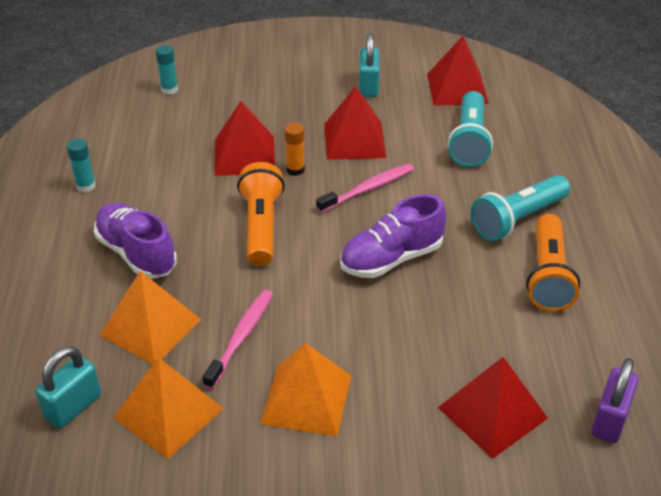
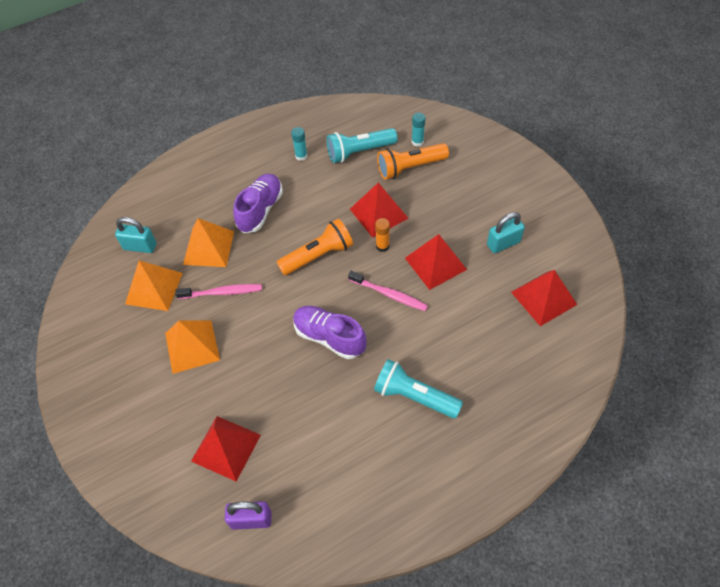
camera: 65 degrees right, 15 degrees up
(469, 141) = (483, 332): turquoise flashlight -> turquoise flashlight (359, 152)
(548, 276) = (366, 437): orange flashlight -> orange flashlight (410, 168)

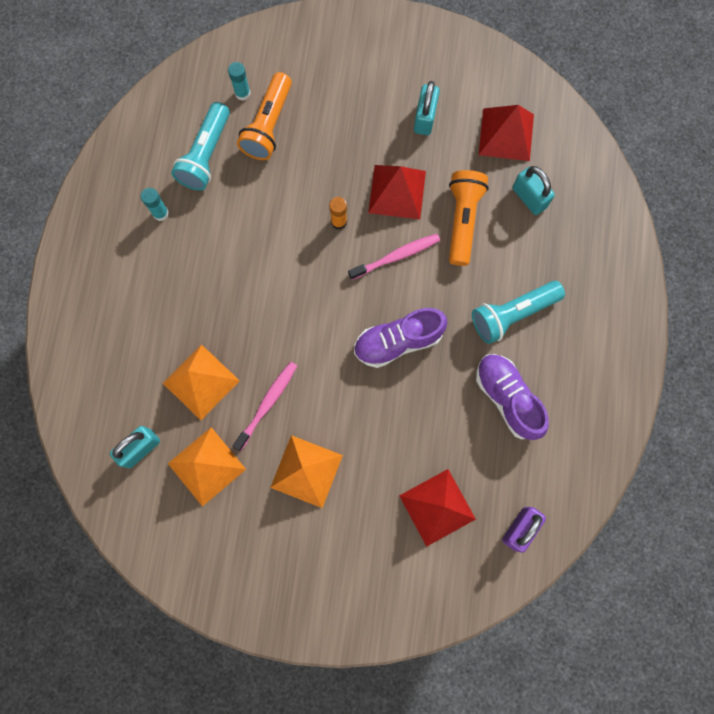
camera: 55 degrees left, 20 degrees up
(260, 210) = (196, 301): purple shoe -> purple shoe (507, 398)
(318, 255) = (300, 286): orange flashlight -> orange flashlight (462, 220)
(378, 213) = (298, 196): red pyramid -> none
(512, 345) = (529, 197): none -> turquoise padlock

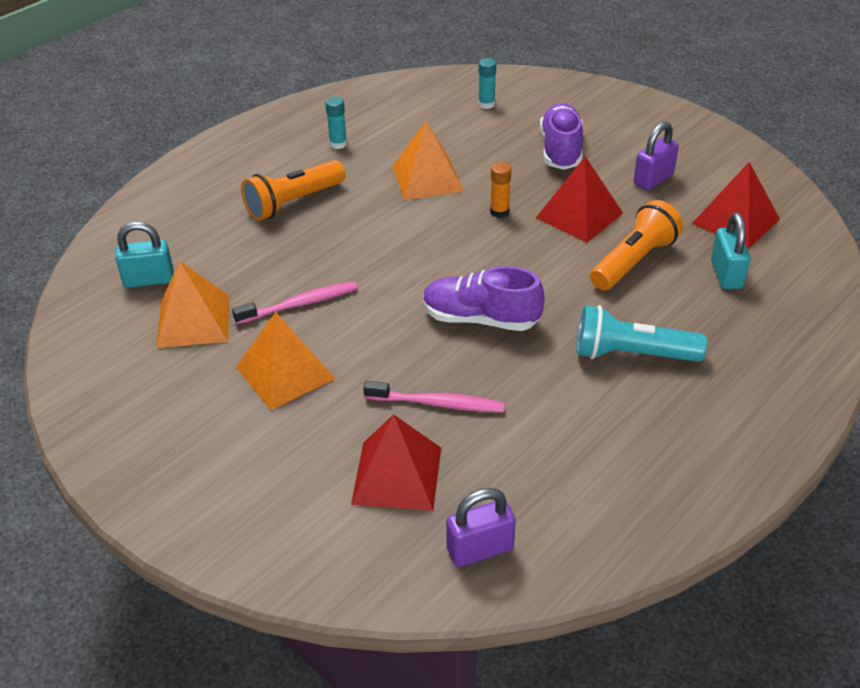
camera: 35 degrees right, 35 degrees down
(201, 382) = (254, 260): orange pyramid -> orange pyramid (427, 178)
(206, 155) = (415, 126): turquoise flashlight -> none
(268, 126) = (491, 130): orange flashlight -> orange flashlight (293, 203)
(396, 256) = (537, 258): pink toothbrush -> pink toothbrush (437, 403)
(425, 118) = (653, 179): turquoise padlock -> purple padlock
(507, 398) = (566, 421): purple shoe -> purple shoe (561, 150)

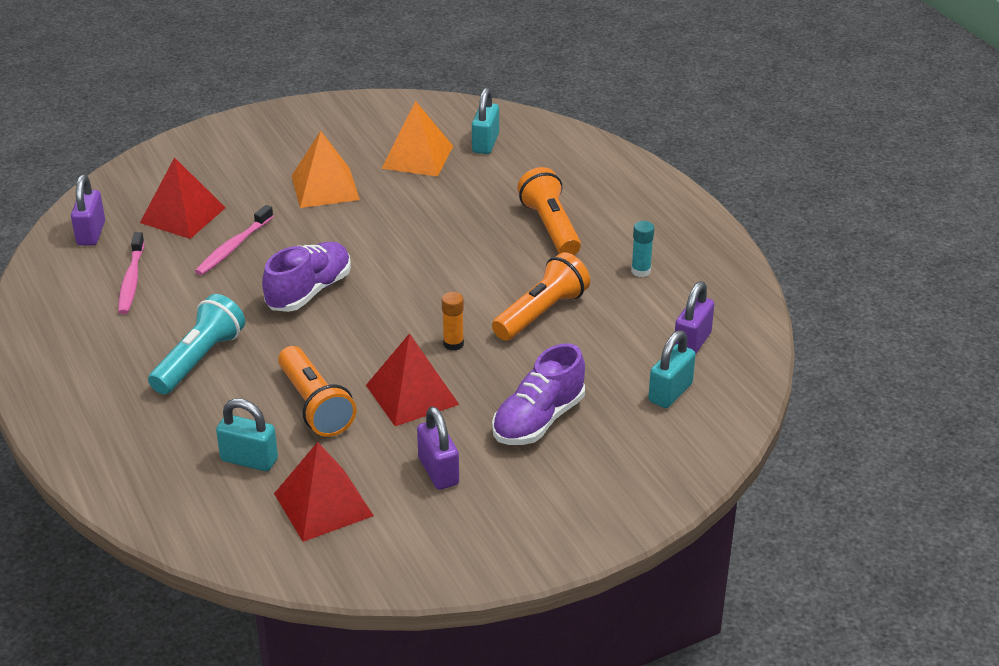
camera: 110 degrees right, 5 degrees down
(300, 304) = (400, 207): pink toothbrush -> pink toothbrush (131, 280)
(421, 106) = (692, 343): none -> purple padlock
(427, 178) = (541, 313): orange pyramid -> orange flashlight
(486, 104) = (670, 393): turquoise glue stick -> turquoise padlock
(561, 150) = (538, 420): purple shoe -> purple shoe turned 105 degrees clockwise

